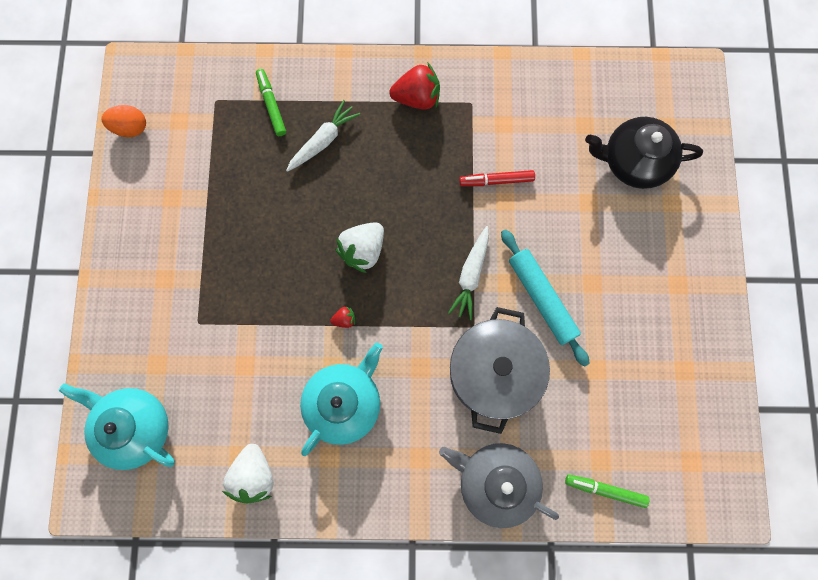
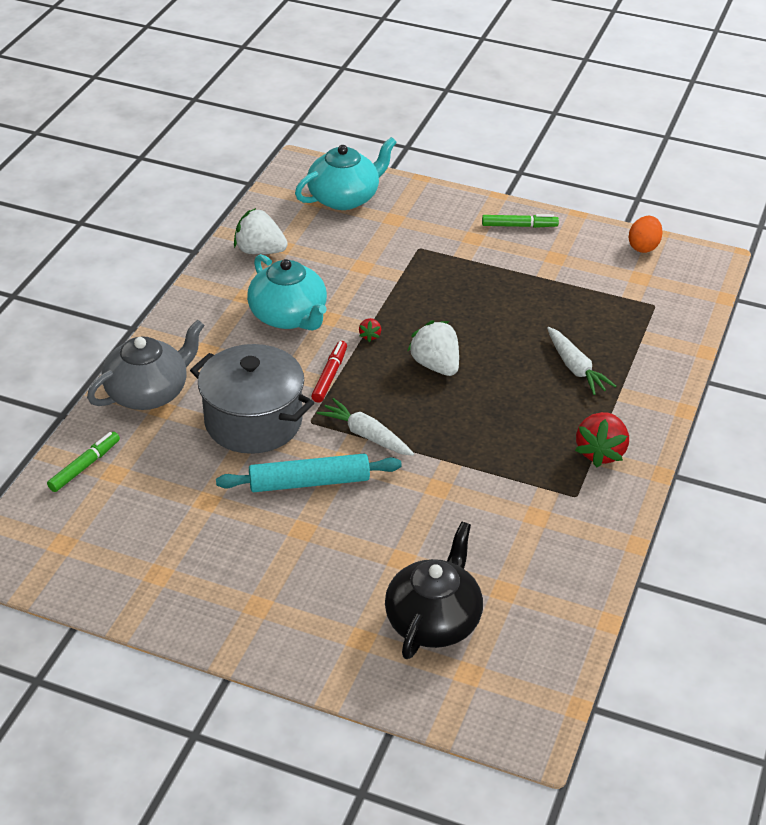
camera: 110 degrees right, 35 degrees down
(271, 105) = (634, 341): green marker -> green marker (519, 226)
(496, 180) = (467, 488): red marker -> red marker (330, 376)

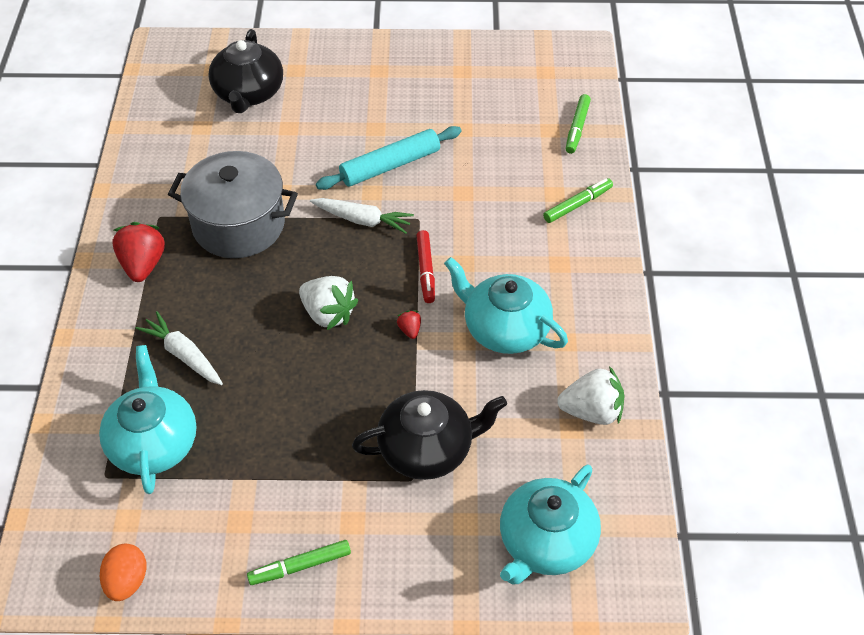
camera: 160 degrees right, 10 degrees up
(148, 392) = (577, 204): grey teapot -> green marker
(253, 421) = (468, 204): grey pot -> grey pot (239, 225)
(398, 261) = (427, 449): none -> black teapot
(612, 315) = (153, 443): none -> turquoise teapot

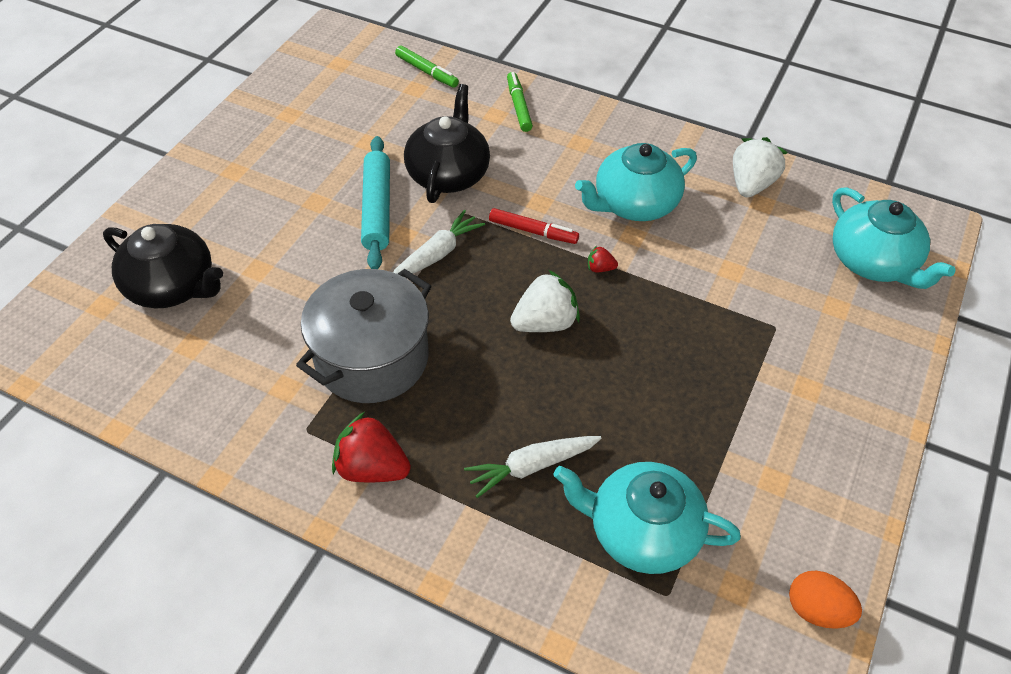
camera: 65 degrees left, 0 degrees up
(300, 566) = (844, 446): green marker -> none
(427, 449) = (746, 304): black teapot -> black teapot (448, 174)

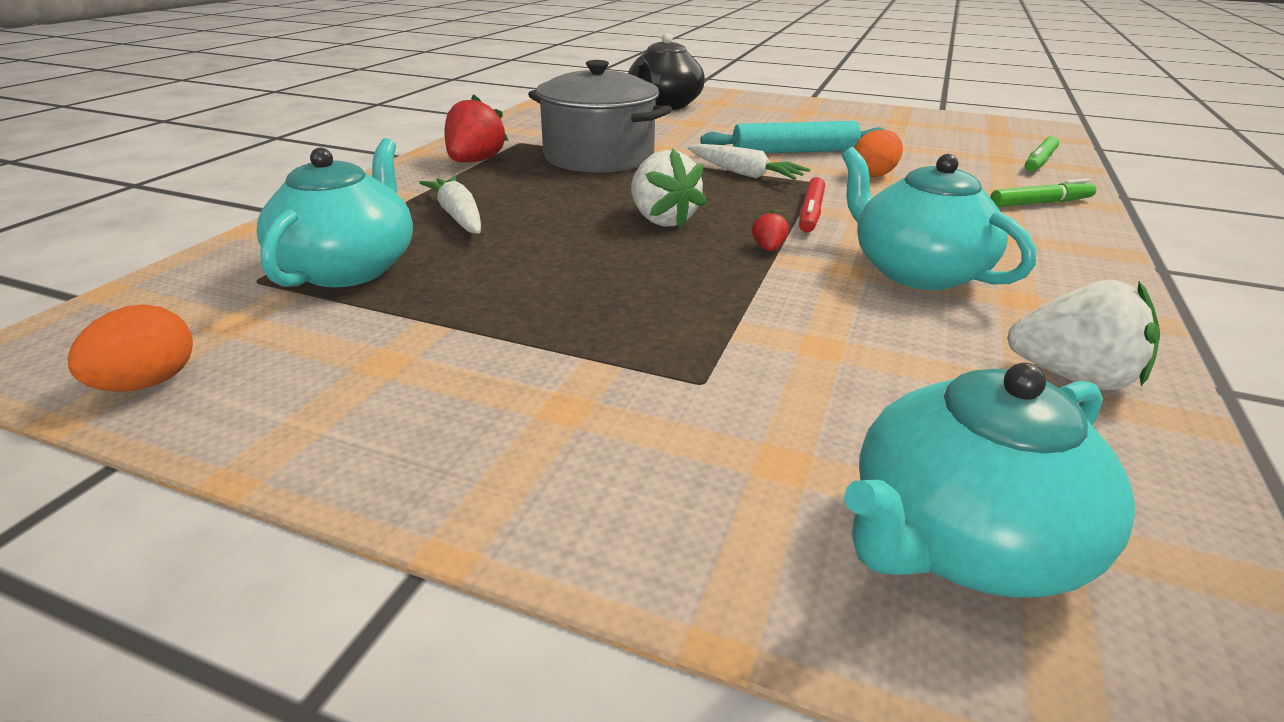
camera: 85 degrees right, 20 degrees down
(448, 174) = (873, 175): black teapot -> orange egg

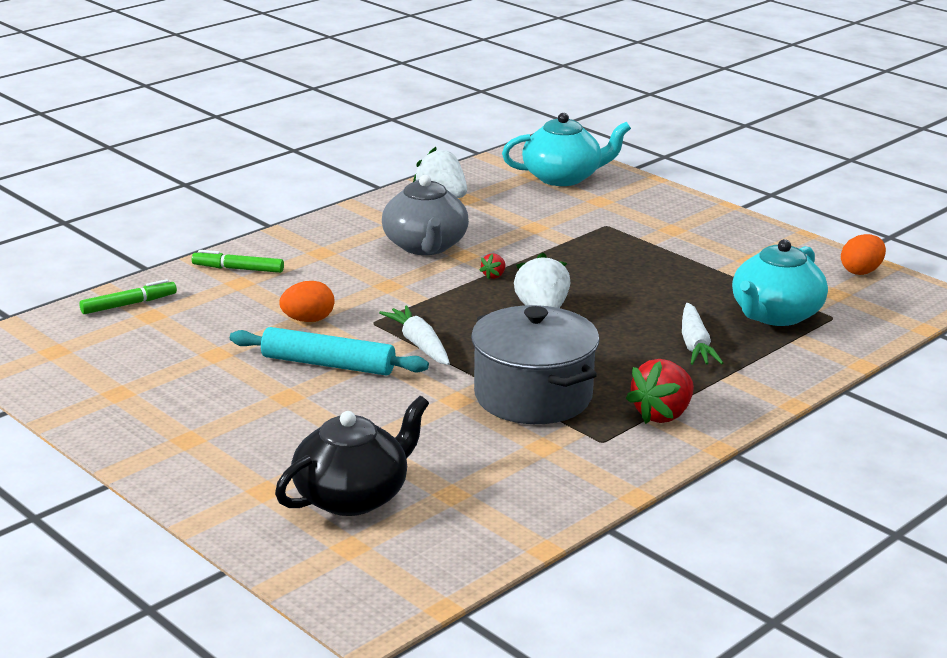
camera: 155 degrees left, 5 degrees down
(810, 213) = (424, 295): red marker -> none
(916, 271) = (425, 246): turquoise teapot -> grey teapot

